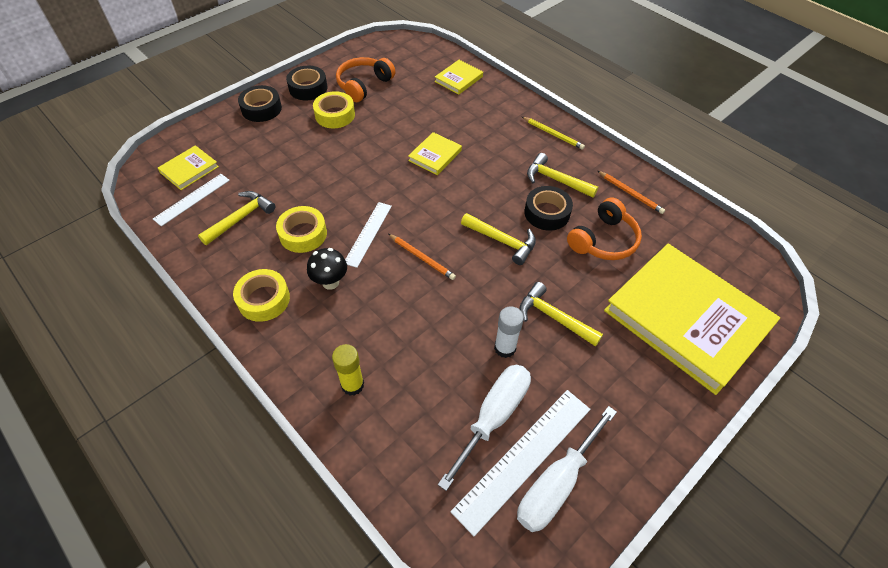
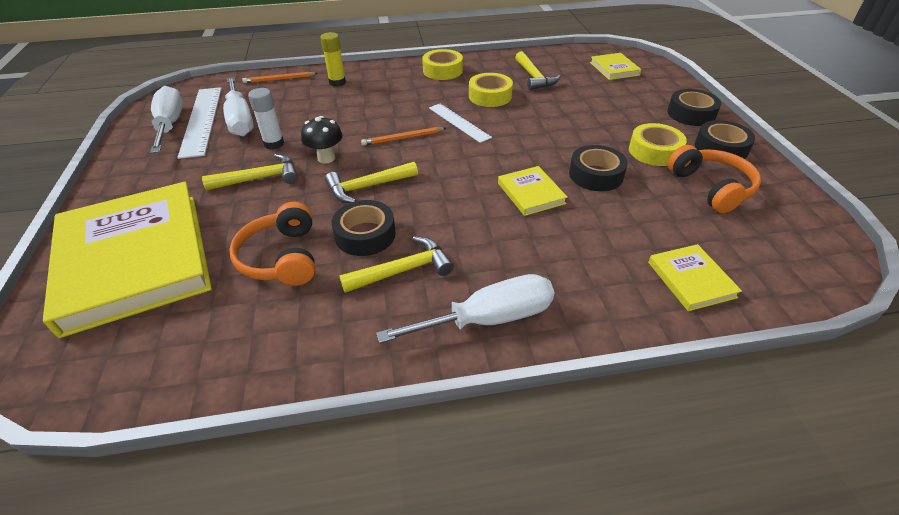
camera: 125 degrees right, 10 degrees down
(192, 199) = (575, 64): white ruler -> none
(330, 282) = (428, 95): black mushroom -> black mushroom (326, 158)
(388, 133) = (596, 175): none -> black tape
(553, 134) = (488, 319): yellow pencil -> white screwdriver
(630, 193) = (307, 331): orange pencil -> orange pencil (279, 79)
(686, 319) = (134, 259): yellow book -> yellow book turned 75 degrees clockwise

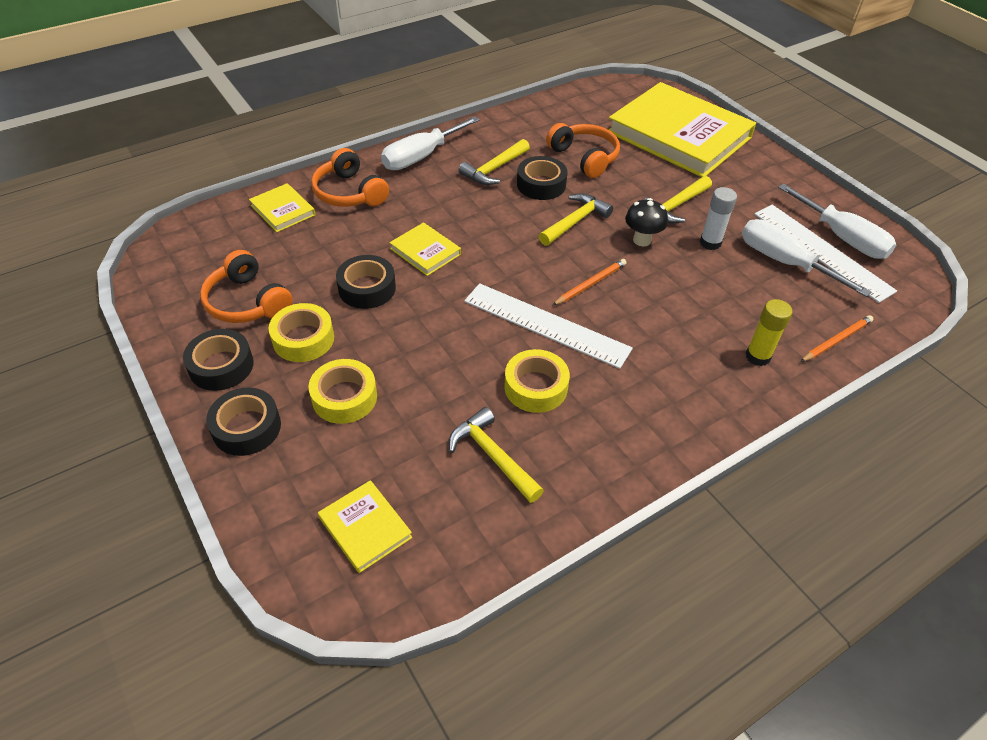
camera: 155 degrees right, 5 degrees up
(442, 70) = (640, 431): yellow tape -> yellow tape (344, 397)
(459, 122) = (546, 325): white ruler -> white ruler, size x1.62
(602, 284) = (349, 193): none -> orange headphones

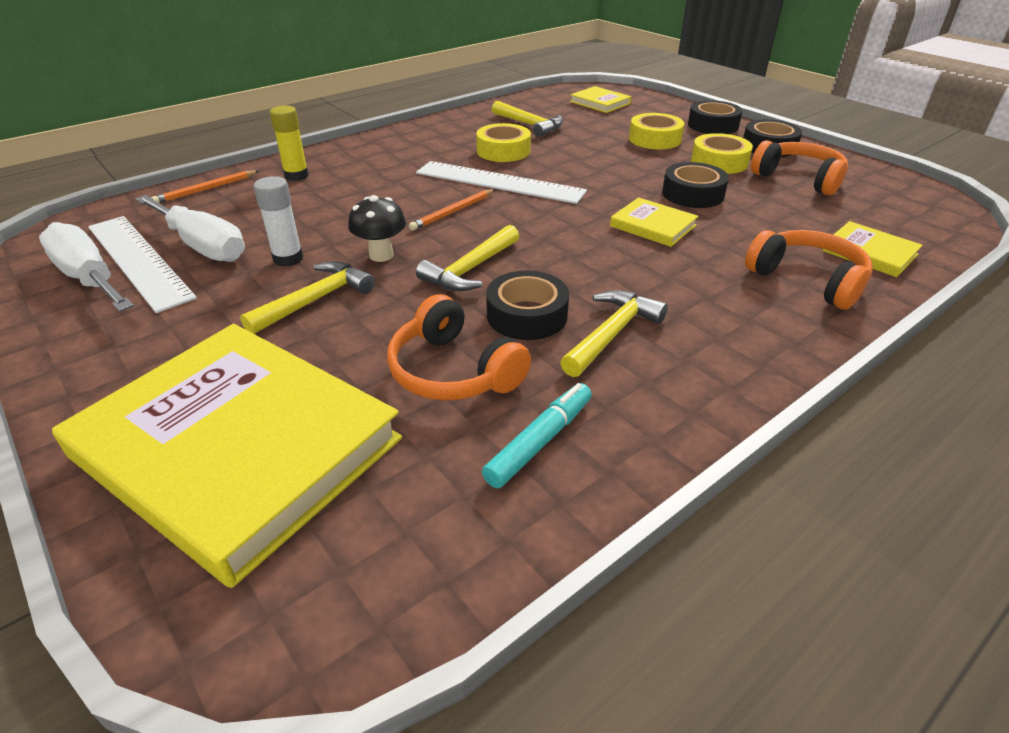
camera: 175 degrees right, 10 degrees down
(421, 157) = (749, 345): white screwdriver -> none
(545, 126) = (540, 441): none -> turquoise marker

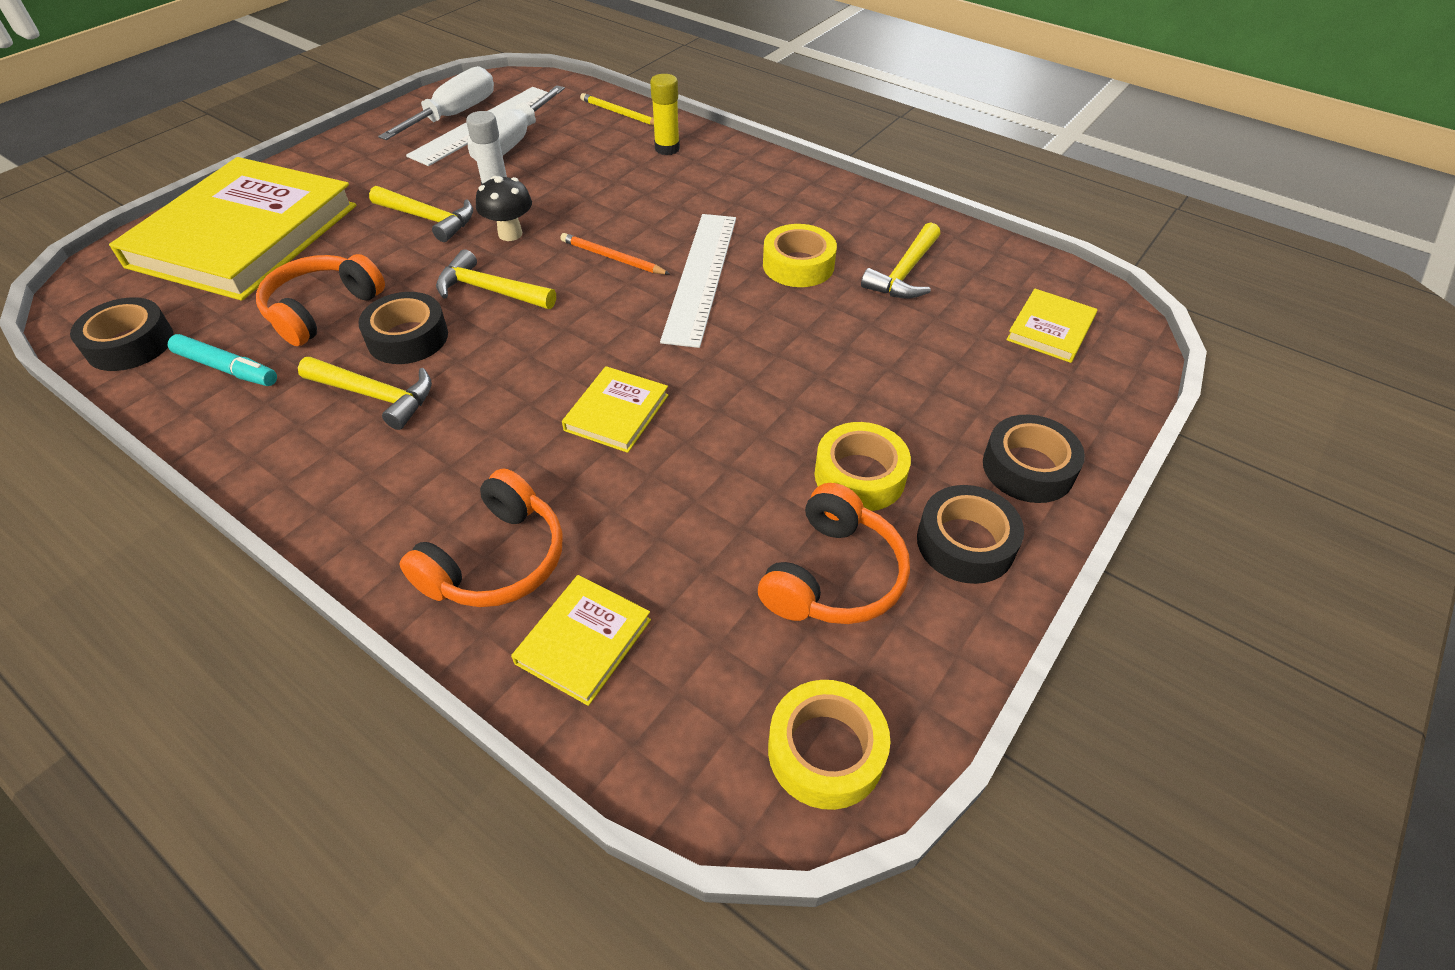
camera: 75 degrees right, 10 degrees up
(206, 189) = (620, 113): orange pencil -> yellow pencil
(655, 139) = (919, 400): yellow tape -> yellow tape (825, 751)
(692, 194) = (725, 447): black tape -> black tape (130, 344)

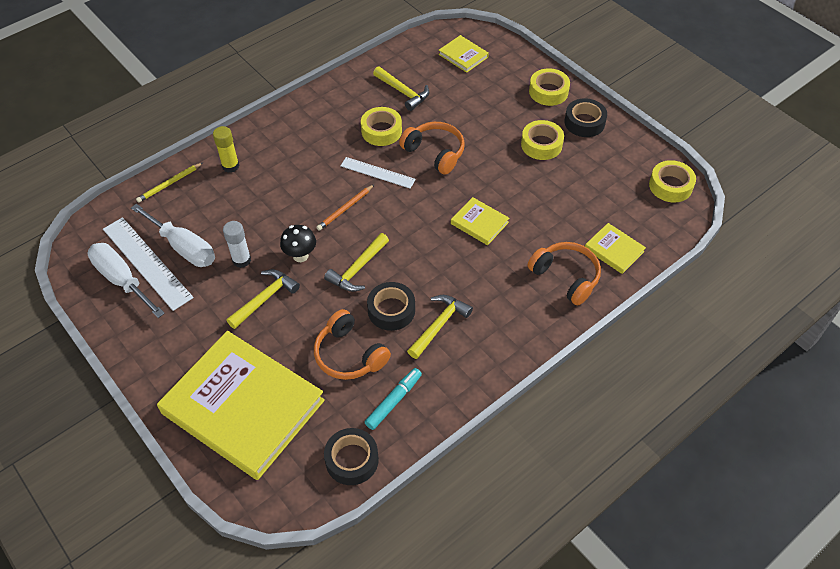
camera: 75 degrees left, 5 degrees up
(701, 276) = (377, 172): white ruler -> white ruler, size x0.62
(833, 576) = (594, 166): orange headphones -> orange headphones (435, 153)
(1028, 468) = (548, 92): black tape -> yellow tape

